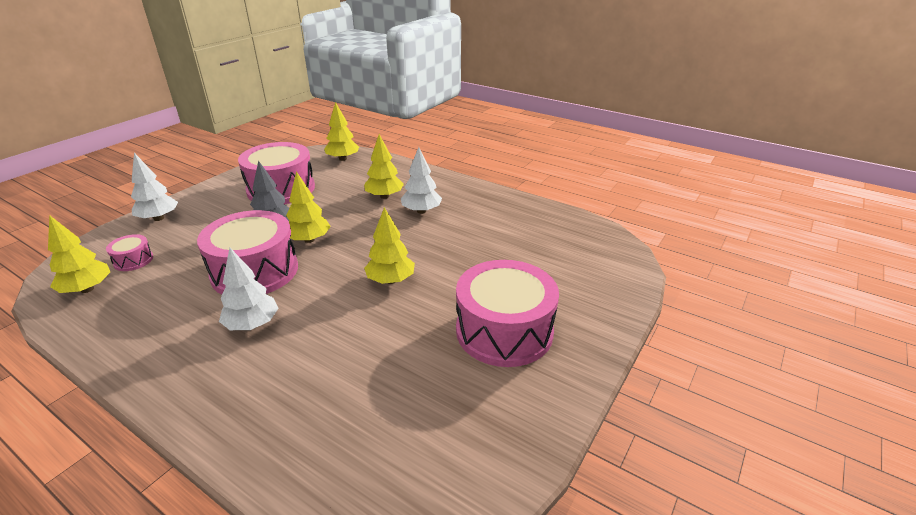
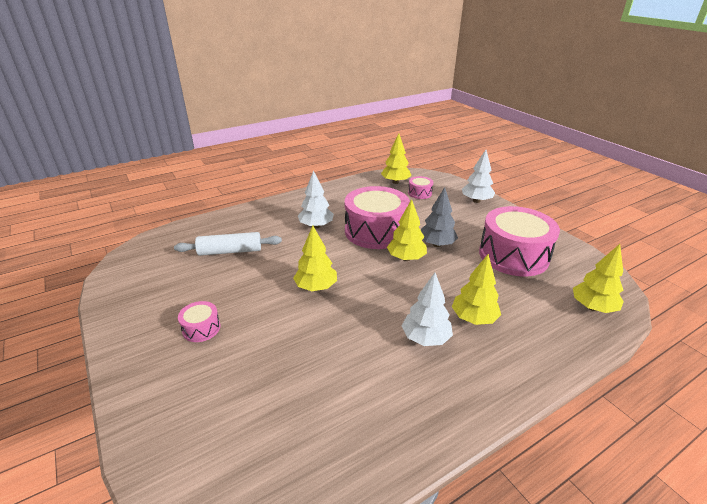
camera: 115 degrees right, 0 degrees up
(353, 383) = (230, 251): none -> white rolling pin
(504, 331) = (201, 328): pink drum -> pink drum, size x0.44

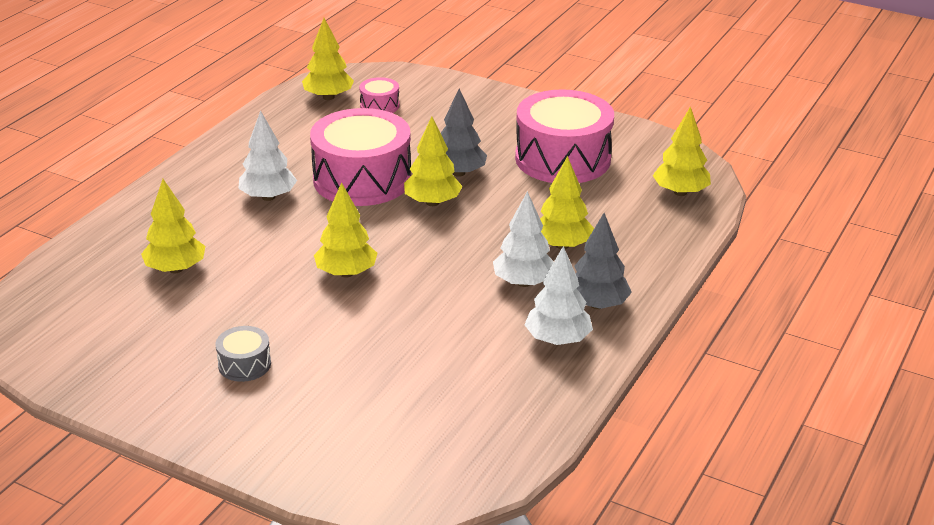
camera: 30 degrees left, 0 degrees up
(201, 328) = (244, 364): pink drum -> grey drum
(230, 251) = (175, 269): white rolling pin -> yellow tree
(470, 380) = (596, 304): none -> grey tree
(476, 201) = (468, 96): white tree -> white tree (558, 340)

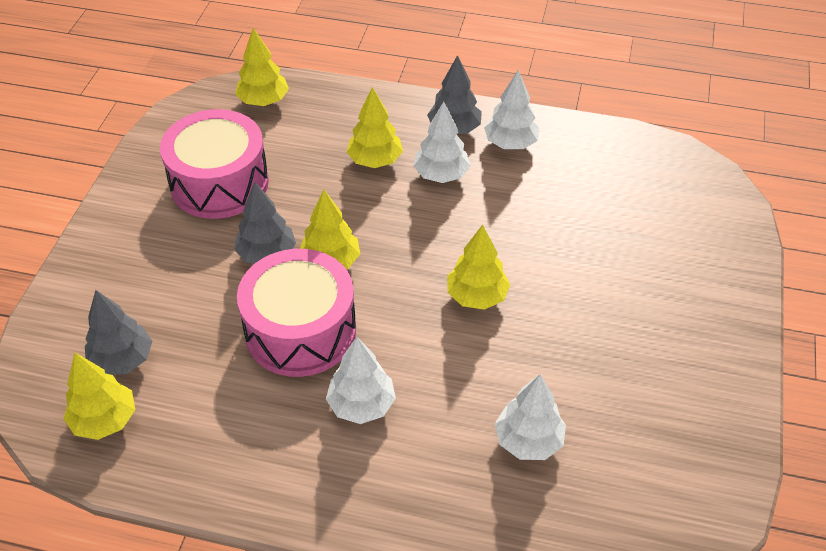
camera: 105 degrees left, 15 degrees up
(175, 269) = (528, 441): yellow tree -> white tree
(244, 364) = (642, 329): grey drum -> none
(379, 105) = (122, 360): pink drum -> grey tree

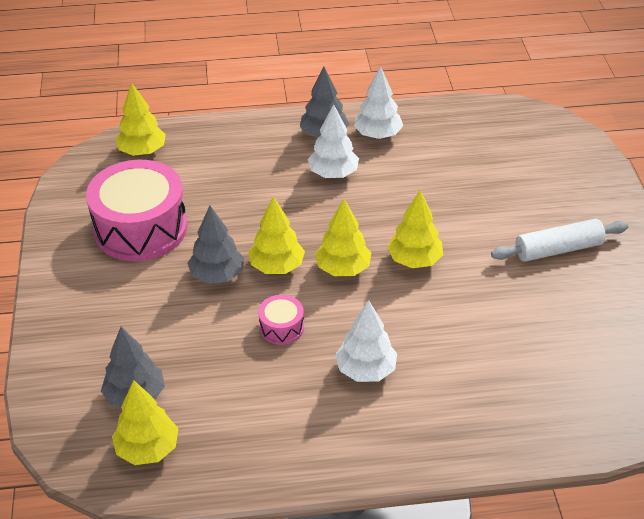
camera: 20 degrees left, 5 degrees down
(300, 330) = (281, 327): pink drum -> pink drum, size x0.44
(375, 161) = (270, 176): yellow tree -> yellow tree (343, 269)
(528, 441) = (514, 357): white tree -> none
(643, 329) = (558, 249): none -> white rolling pin

